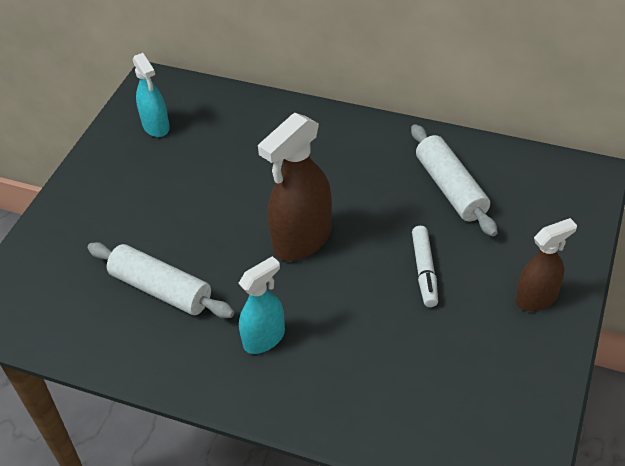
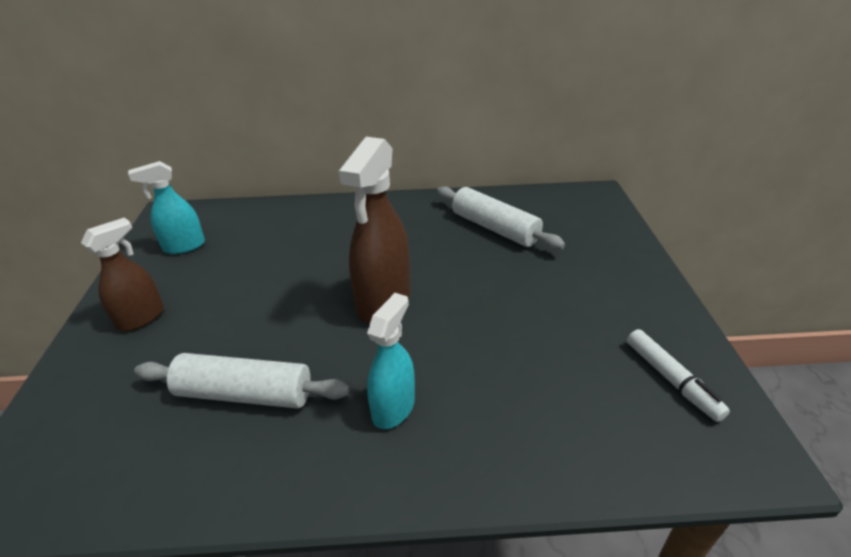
camera: 25 degrees left, 10 degrees down
(156, 126) = (184, 246): turquoise spray bottle -> turquoise spray bottle turned 120 degrees clockwise
(424, 271) = (517, 295): white marker -> white marker (671, 380)
(536, 298) = (630, 289): brown spray bottle -> brown spray bottle (141, 318)

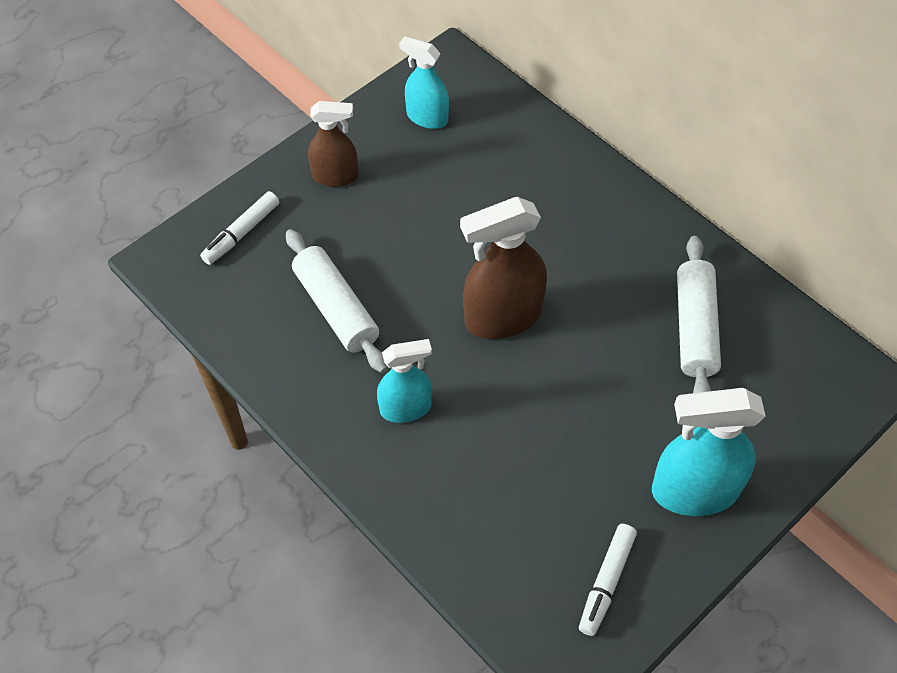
camera: 50 degrees right, 20 degrees up
(79, 414) = (241, 233): none -> white marker
(620, 292) = (694, 491): none -> turquoise spray bottle

